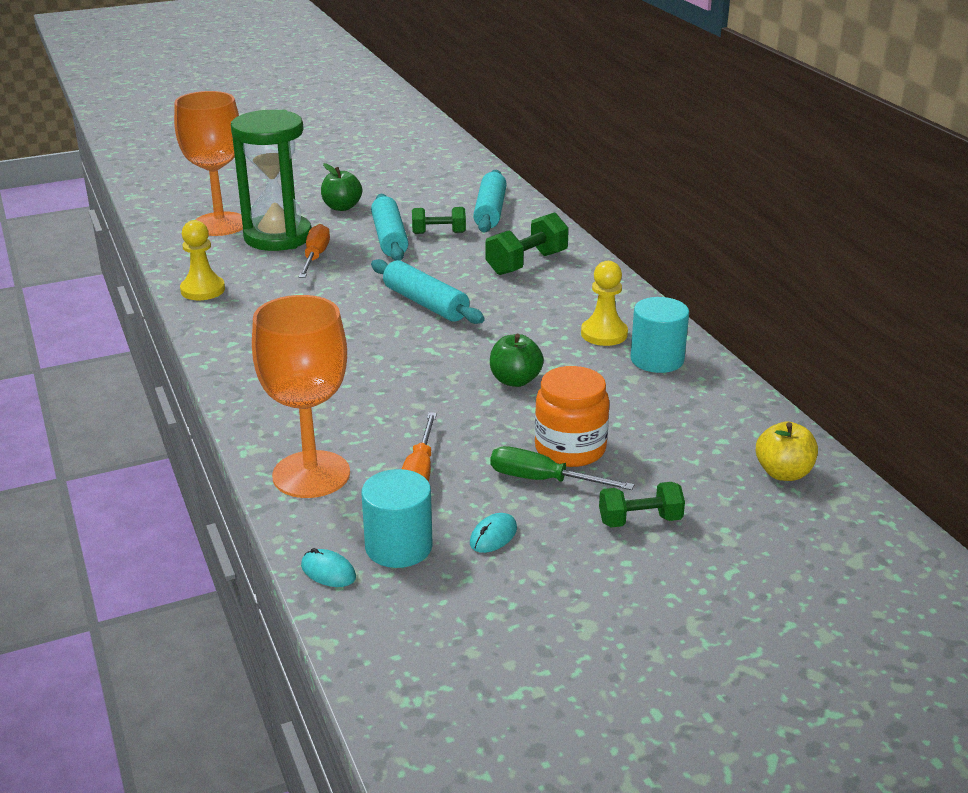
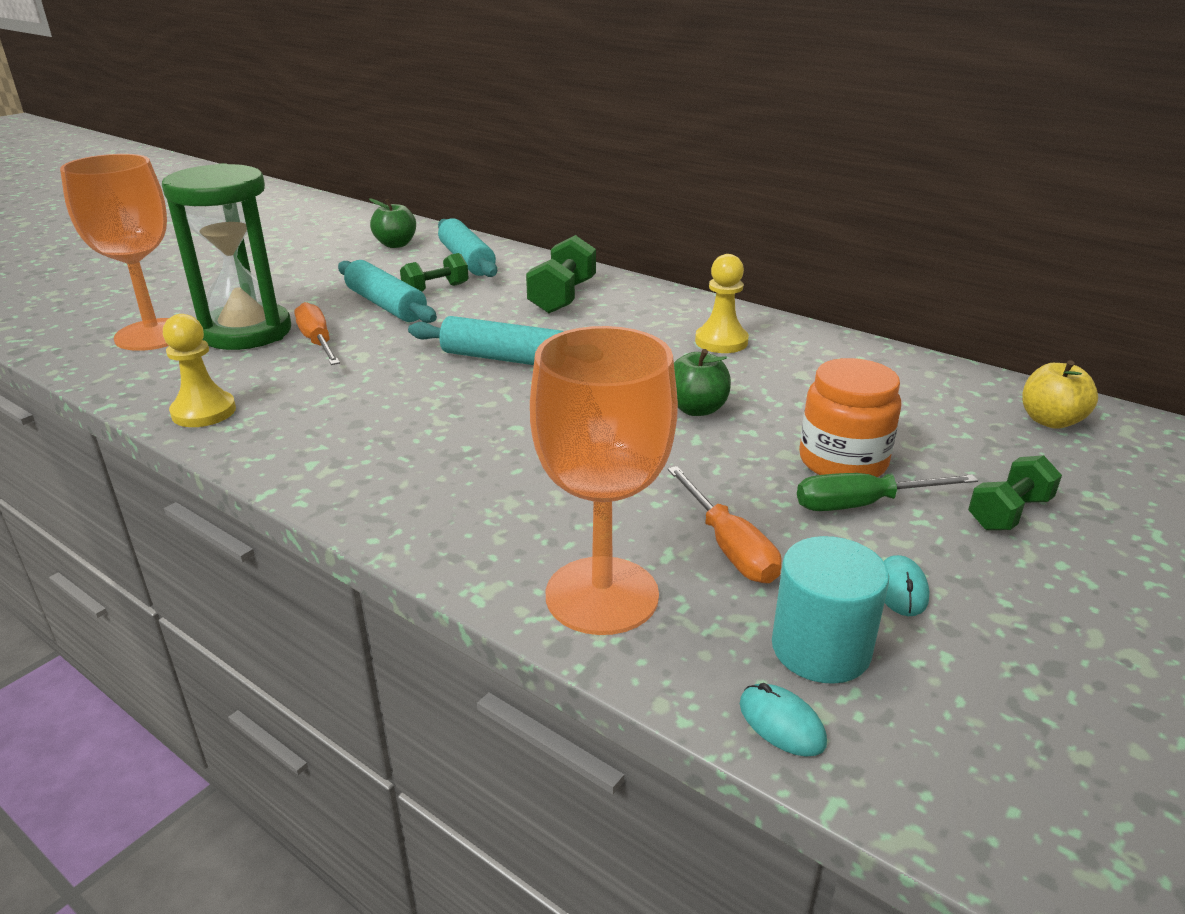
camera: 30 degrees left, 0 degrees up
(328, 571) = (781, 723): turquoise mouse -> turquoise mouse turned 45 degrees clockwise
(342, 207) = (295, 287): green apple -> green apple (396, 244)
(657, 359) = (800, 351): turquoise cylinder -> none

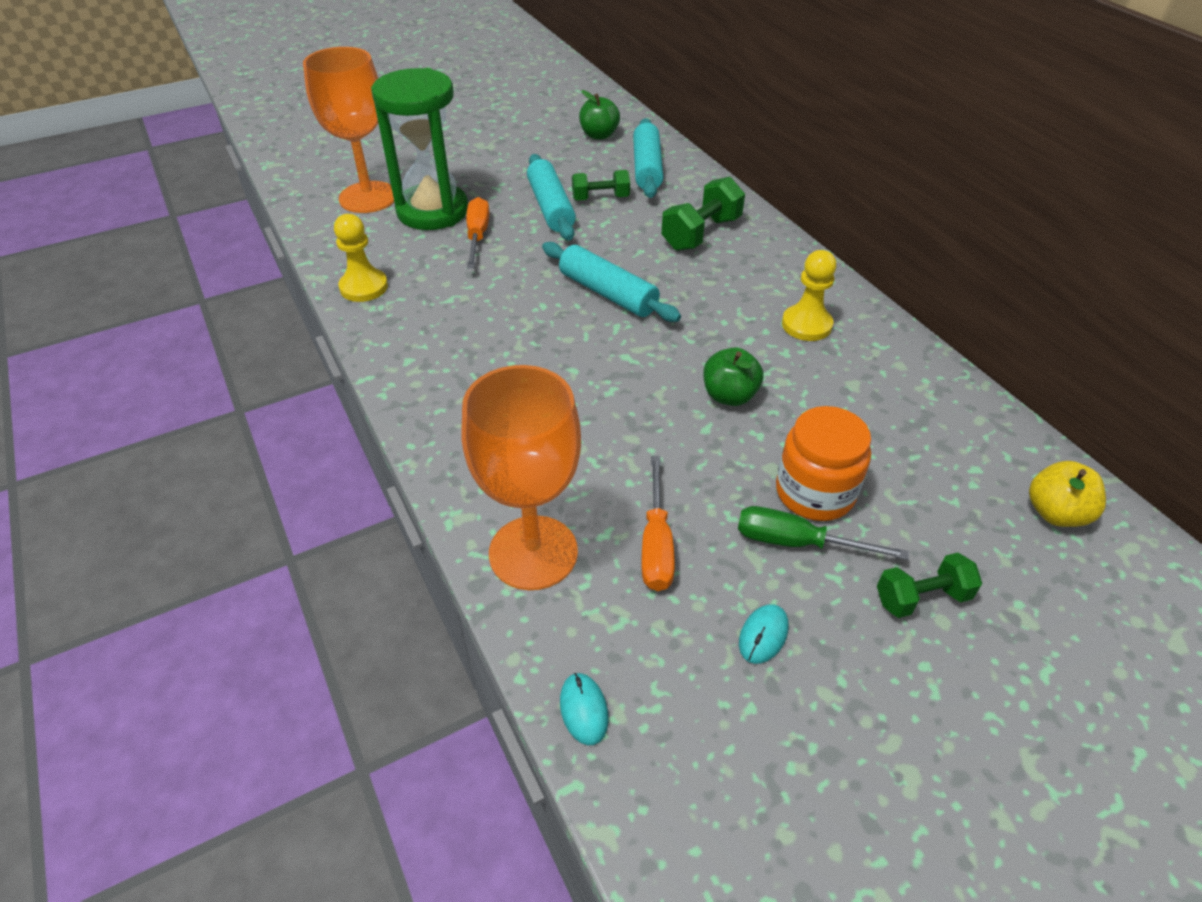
camera: 25 degrees right, 15 degrees up
(820, 648) = (658, 661): turquoise cylinder -> none

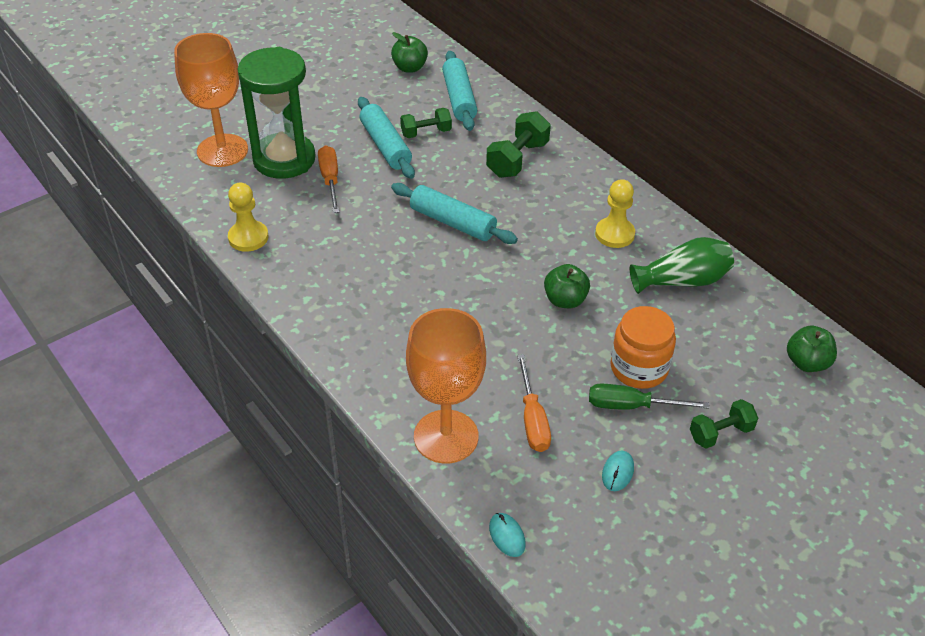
camera: 10 degrees left, 0 degrees up
(888, 388) = (682, 281): none -> green vase
(1055, 513) = (807, 363): yellow apple -> green apple

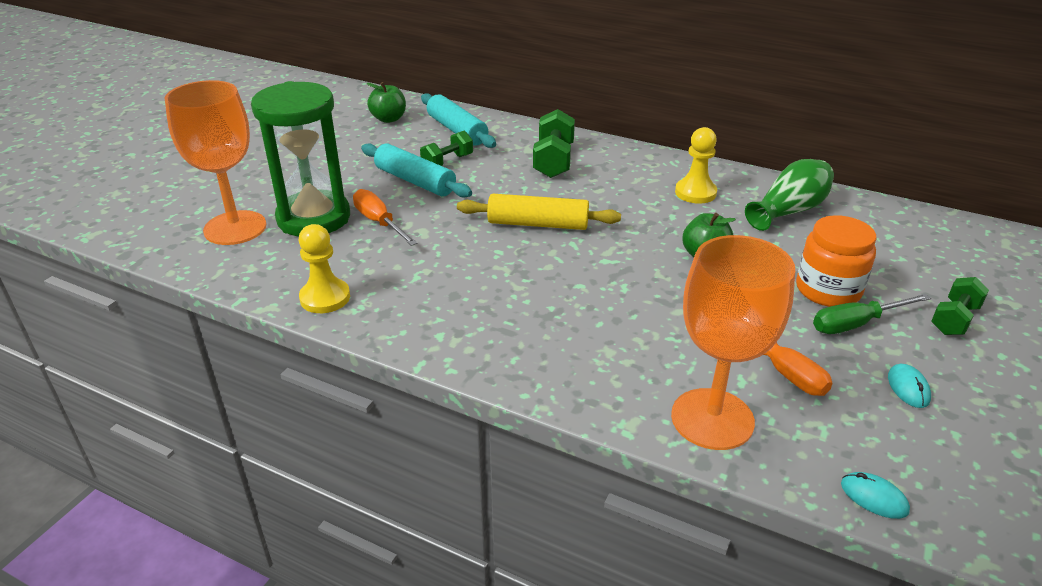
camera: 25 degrees left, 10 degrees down
(452, 222) = (538, 224): turquoise rolling pin -> yellow rolling pin
(807, 363) = (954, 240): green apple -> none

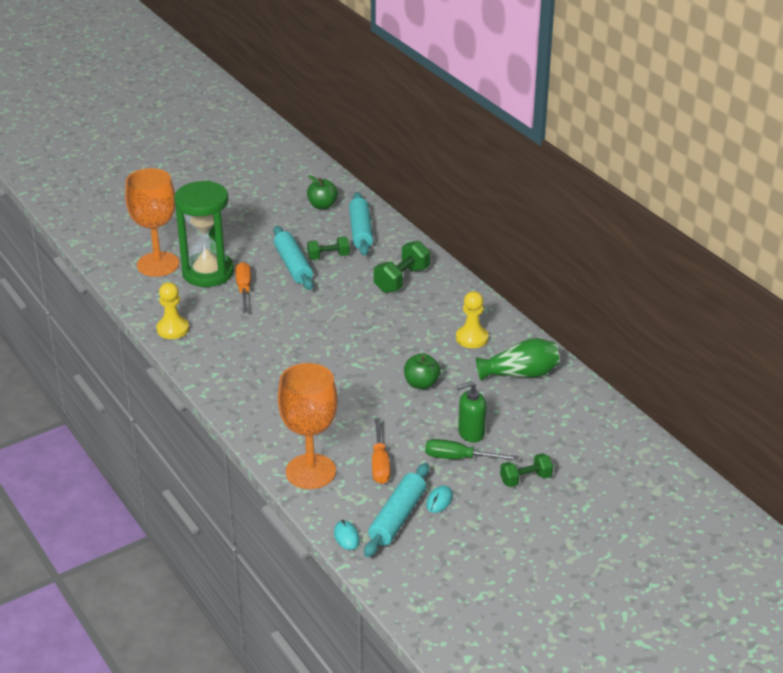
camera: 30 degrees right, 0 degrees up
(538, 224) = (340, 324): yellow rolling pin -> none
(828, 290) = (471, 433): orange jar -> green soap dispenser
(895, 435) = (397, 517): none -> turquoise rolling pin

